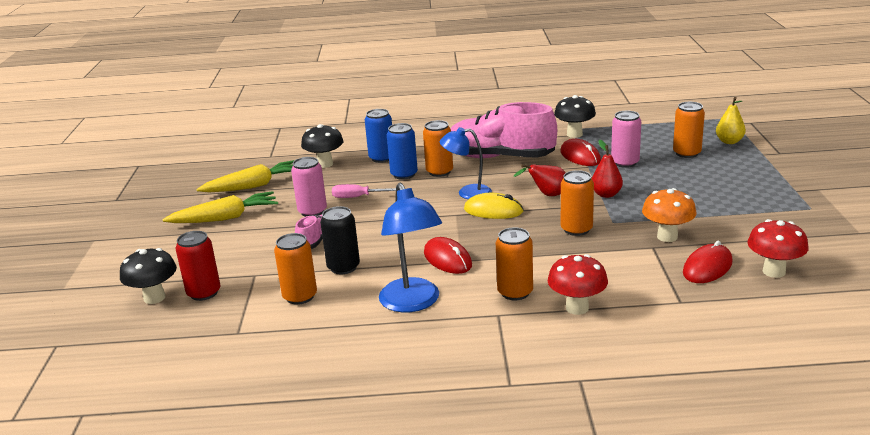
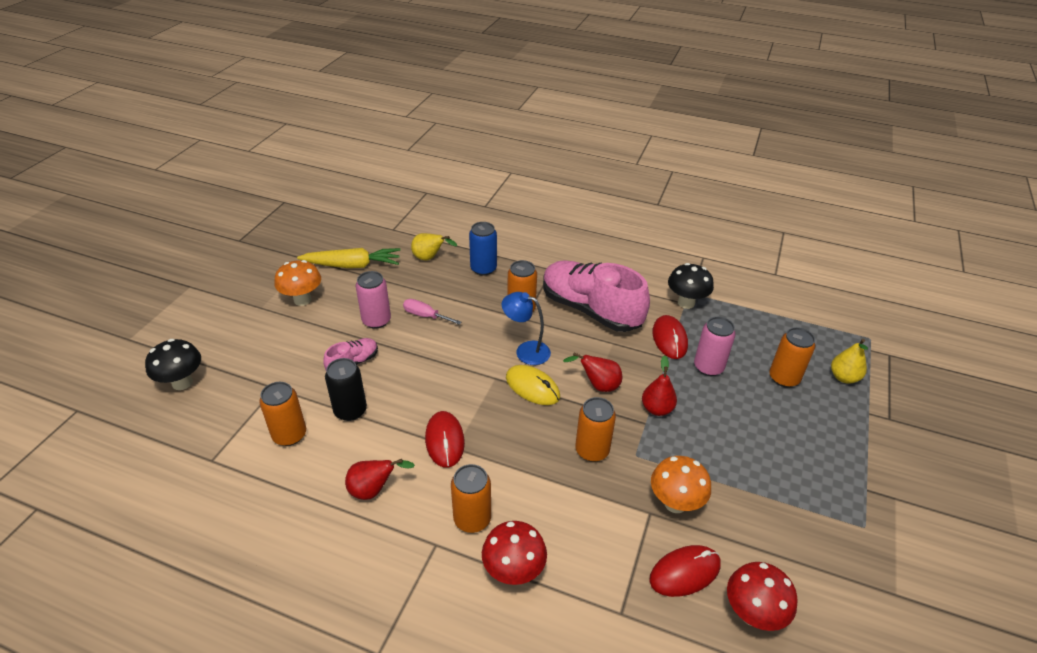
camera: 20 degrees right, 15 degrees up
(204, 293) = (221, 394): red can -> none
(225, 218) = (302, 300): yellow carrot -> orange mushroom
(325, 164) = (429, 258): black mushroom -> yellow pear
(404, 174) = (487, 300): blue can -> none
(413, 303) = (374, 490): blue lamp -> red pear

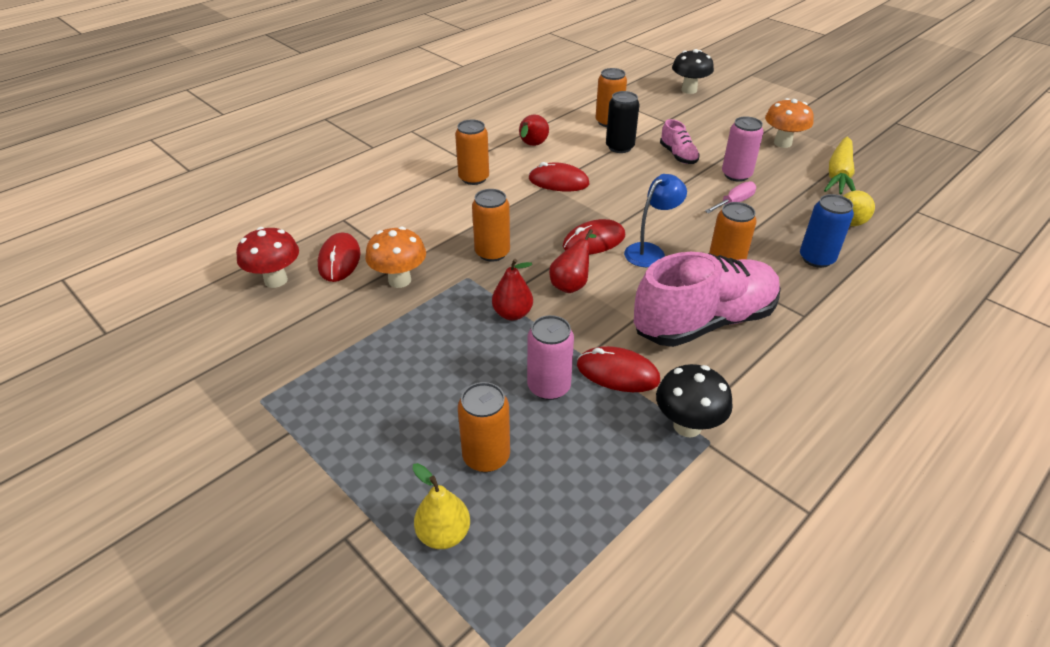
camera: 115 degrees right, 0 degrees up
(513, 571) = (417, 185): red mushroom -> none
(532, 387) = (594, 241): yellow mouse -> red mouse

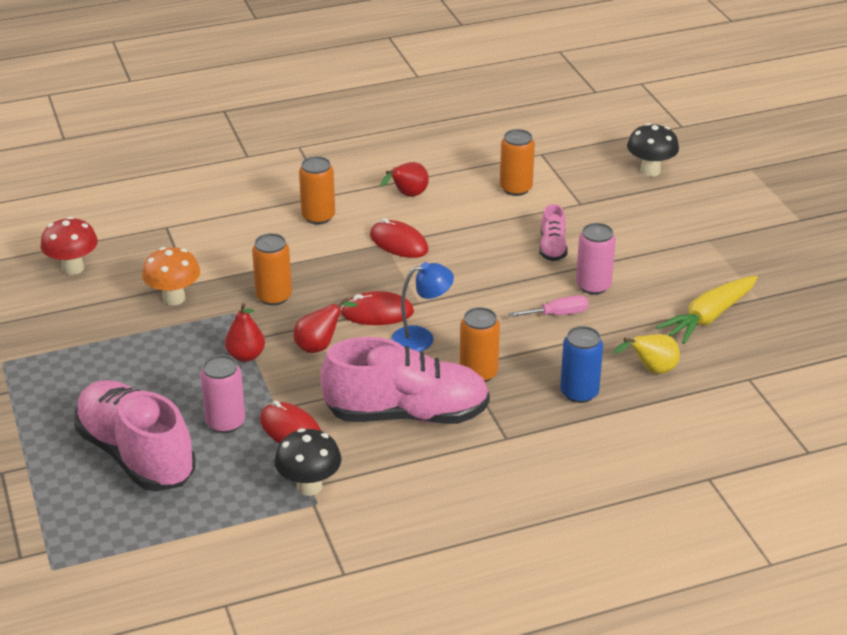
camera: 25 degrees right, 5 degrees down
(339, 260) = (137, 265): red mouse -> none
(443, 534) = (68, 493): yellow pear -> none
(486, 456) = (136, 455): orange can -> pink shoe
(619, 147) = (498, 221): black can -> none
(782, 143) = (687, 264): orange mushroom -> none

